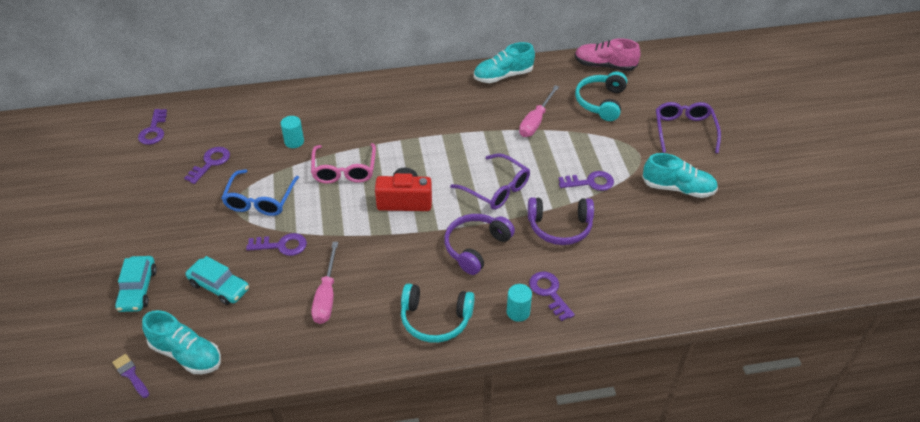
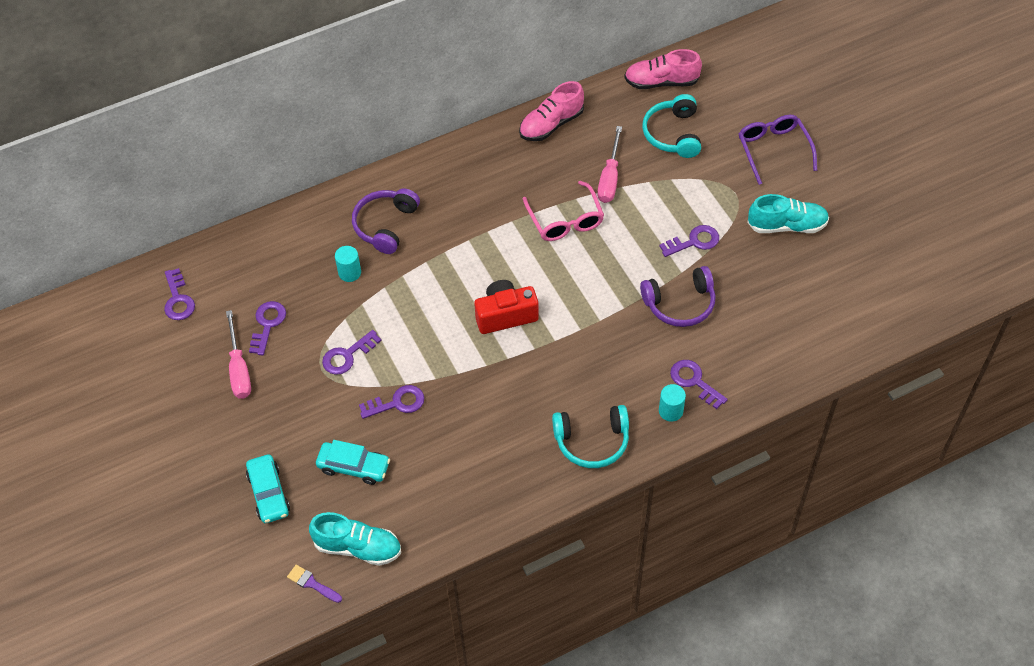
camera: 15 degrees left, 10 degrees up
(260, 200) = (347, 356): blue glasses -> purple key
(326, 296) = (471, 446): pink screwdriver -> pink screwdriver (239, 368)
(344, 170) = (423, 295): pink glasses -> pink glasses (565, 220)
(476, 247) = (602, 350): purple headphones -> purple headphones (385, 225)
(496, 189) = (597, 275): purple glasses -> none
(503, 76) = (551, 124): turquoise shoe -> pink shoe

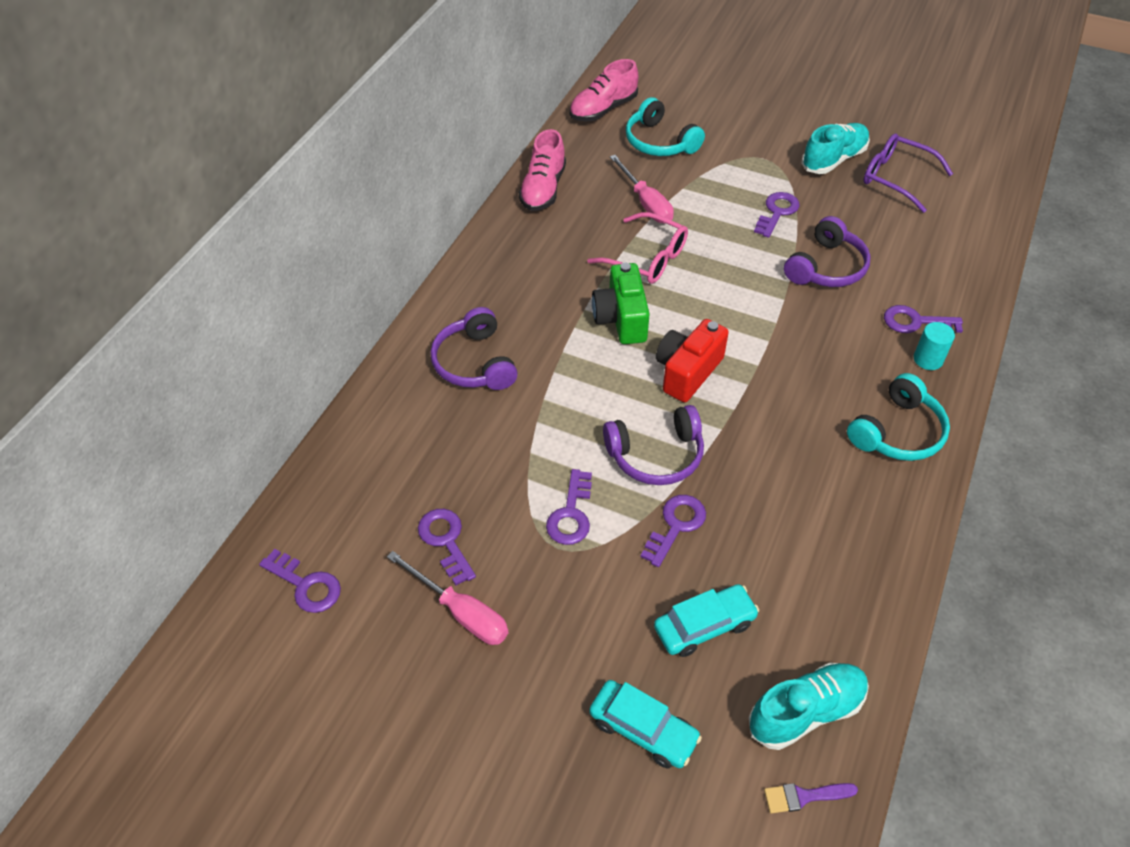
camera: 40 degrees left, 5 degrees down
(349, 272) = (484, 430): turquoise cylinder -> none
(430, 354) = (656, 455): none -> purple headphones
(503, 253) = (621, 319): none -> green camera
(773, 150) = (754, 112): purple glasses -> purple glasses (896, 178)

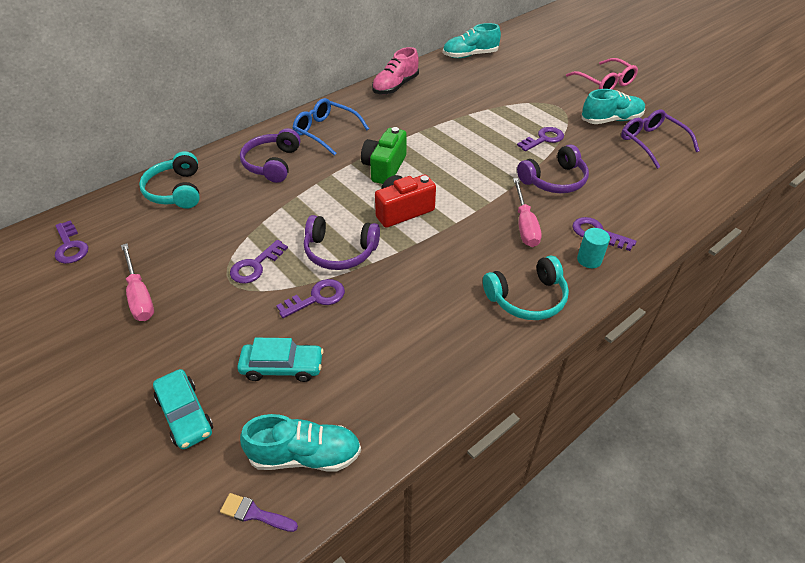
camera: 25 degrees right, 5 degrees down
(446, 541) = (168, 252): purple key -> none
(506, 290) = (325, 132): none -> blue glasses
(603, 109) = (470, 55): pink shoe -> turquoise shoe
(646, 203) = (455, 110): pink screwdriver -> pink screwdriver (524, 224)
(647, 258) = (430, 140): pink glasses -> pink glasses (604, 83)
(660, 142) = (493, 80): turquoise headphones -> turquoise headphones (176, 191)

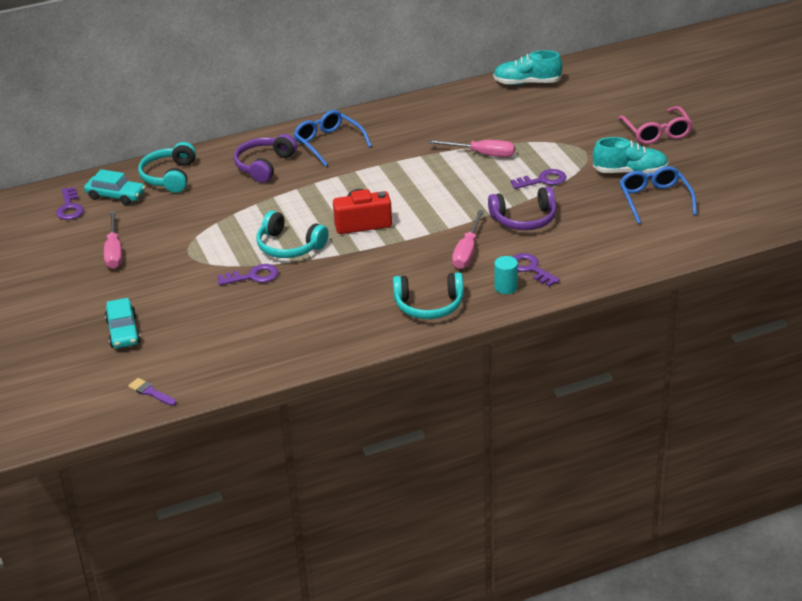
camera: 20 degrees right, 10 degrees down
(255, 266) = (213, 245): purple key -> none
(282, 367) = (205, 316): turquoise car -> turquoise car (116, 196)
(305, 455) = (198, 369): turquoise shoe -> none
(340, 251) = (289, 246): purple headphones -> turquoise headphones
(384, 168) = (367, 184): green camera -> none
(395, 86) = (424, 107): pink shoe -> none
(473, 122) = (482, 154): none -> pink screwdriver
(652, 143) = (654, 200): purple glasses -> blue glasses

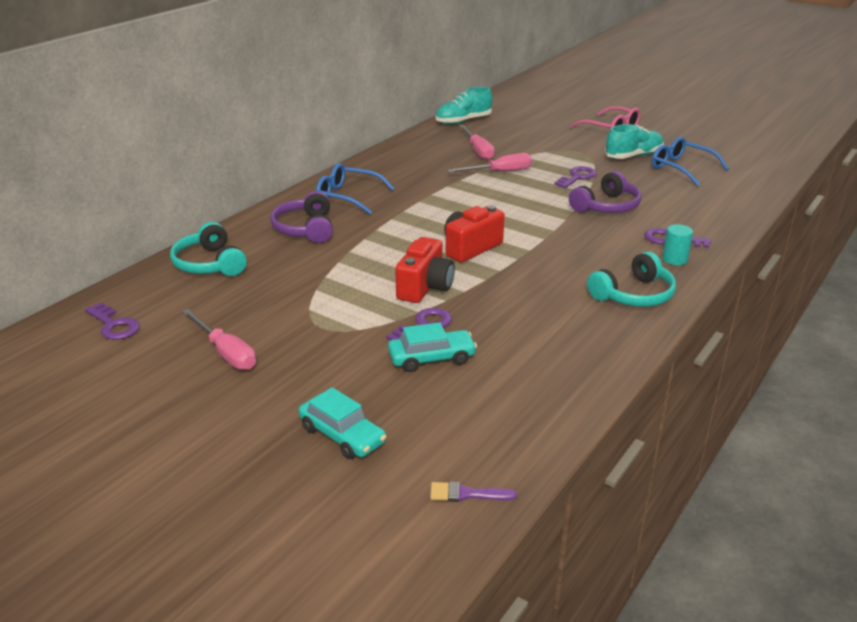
camera: 35 degrees left, 5 degrees down
(116, 196) = (163, 298): turquoise car -> turquoise car (431, 358)
(289, 246) = (425, 287): turquoise headphones -> red camera
(467, 251) = (598, 242): pink screwdriver -> pink screwdriver (478, 151)

